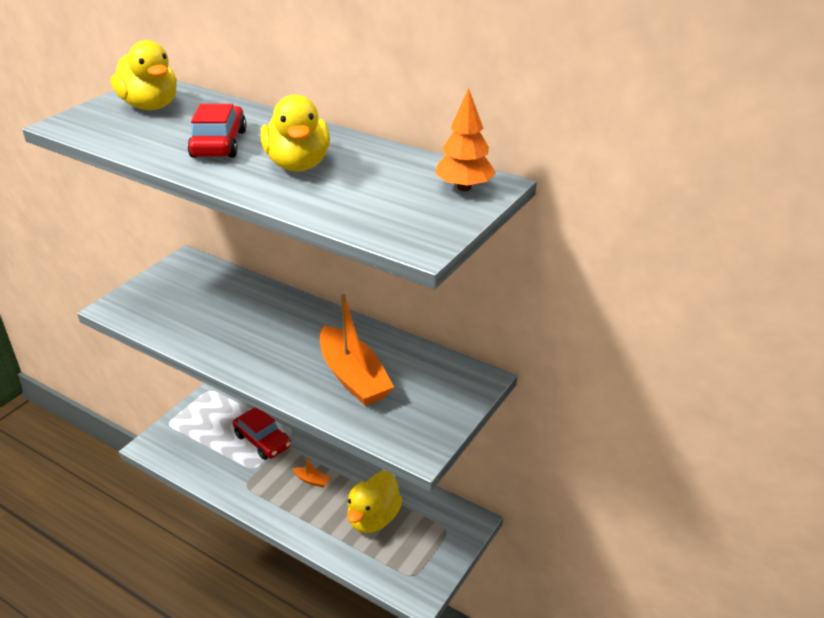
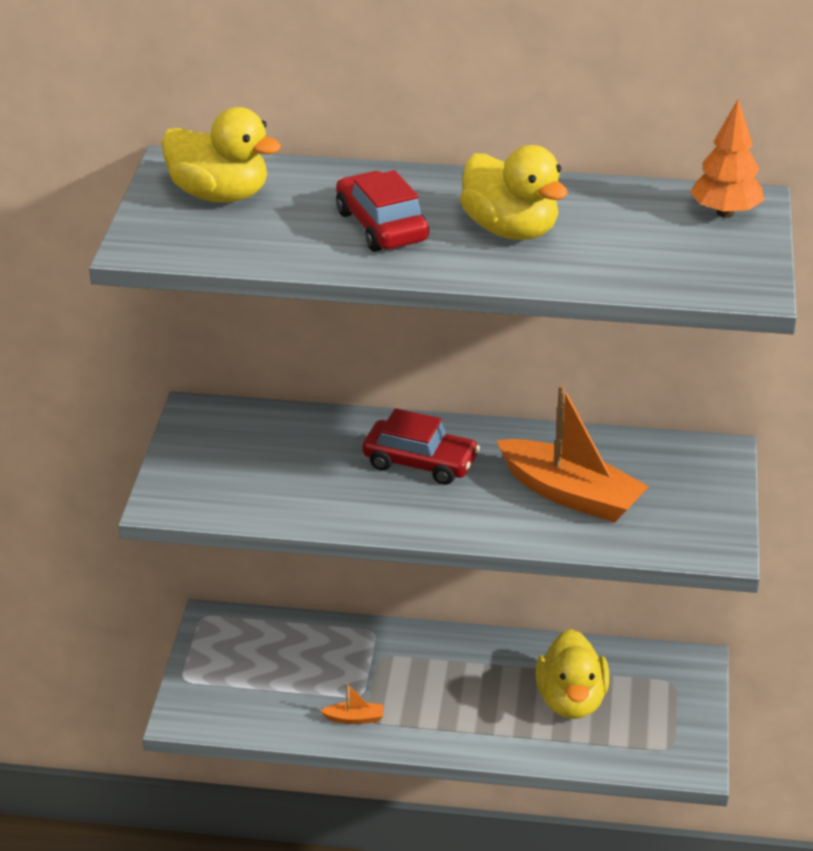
camera: 25 degrees left, 0 degrees up
(263, 440) = (343, 657): red car -> red car (420, 462)
(312, 480) = (454, 683): orange boat -> orange boat (354, 718)

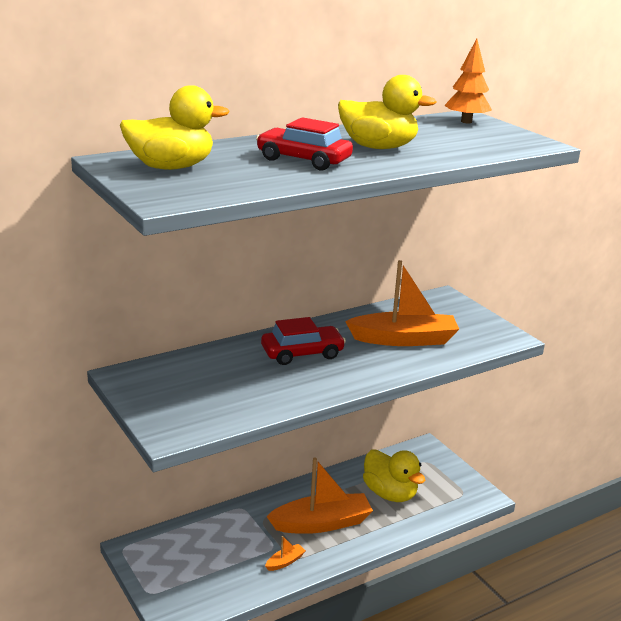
camera: 40 degrees left, 10 degrees down
(445, 695) = (322, 523): none -> orange boat

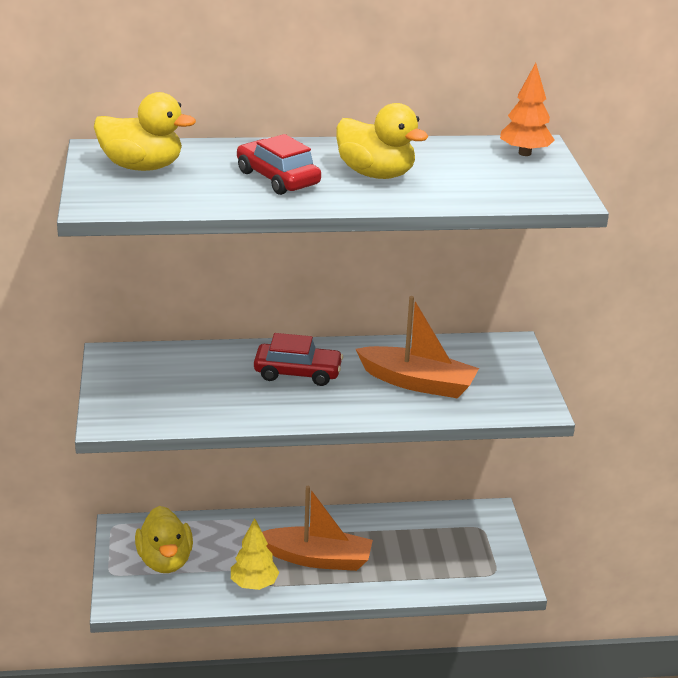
camera: 25 degrees right, 5 degrees up
(285, 562) = (254, 584): orange boat -> yellow tree
(390, 494) = (412, 550): yellow duck -> yellow duck (165, 561)

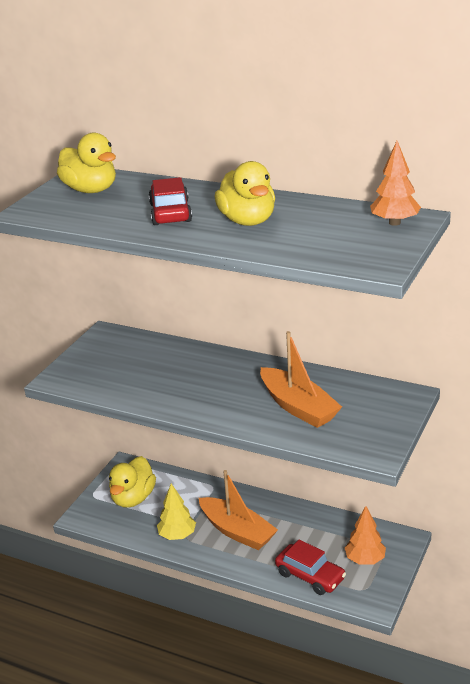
camera: 35 degrees right, 0 degrees up
(297, 373) = (216, 376): red car -> red car (310, 576)
(471, 544) = (365, 559): none -> orange tree

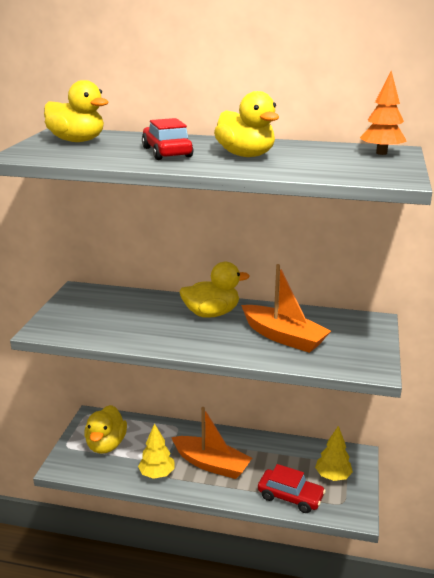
camera: 15 degrees left, 5 degrees down
(234, 372) = (211, 313): none -> yellow duck
(365, 559) = (333, 476): orange tree -> yellow tree

